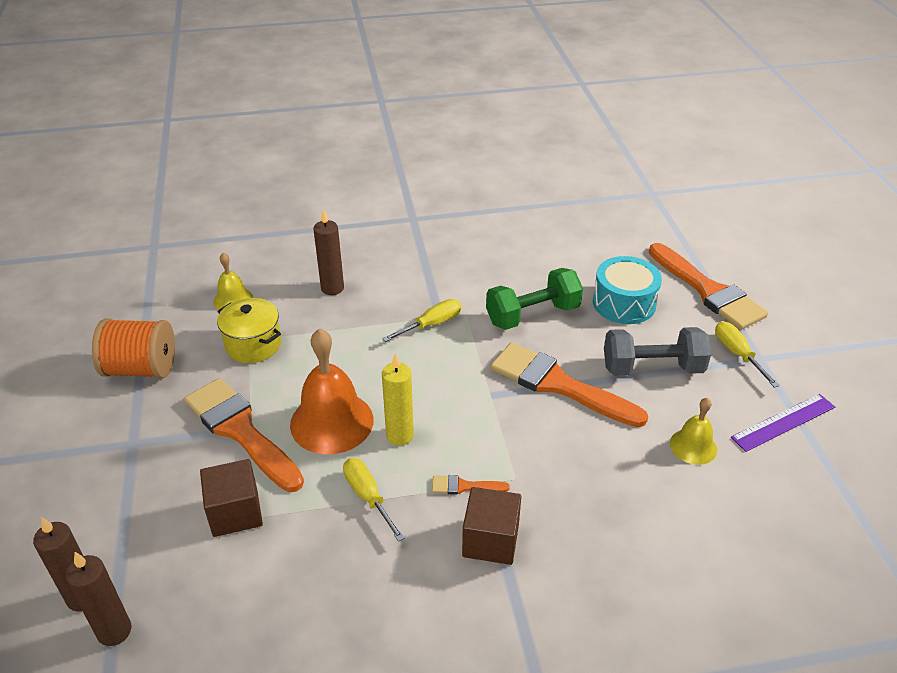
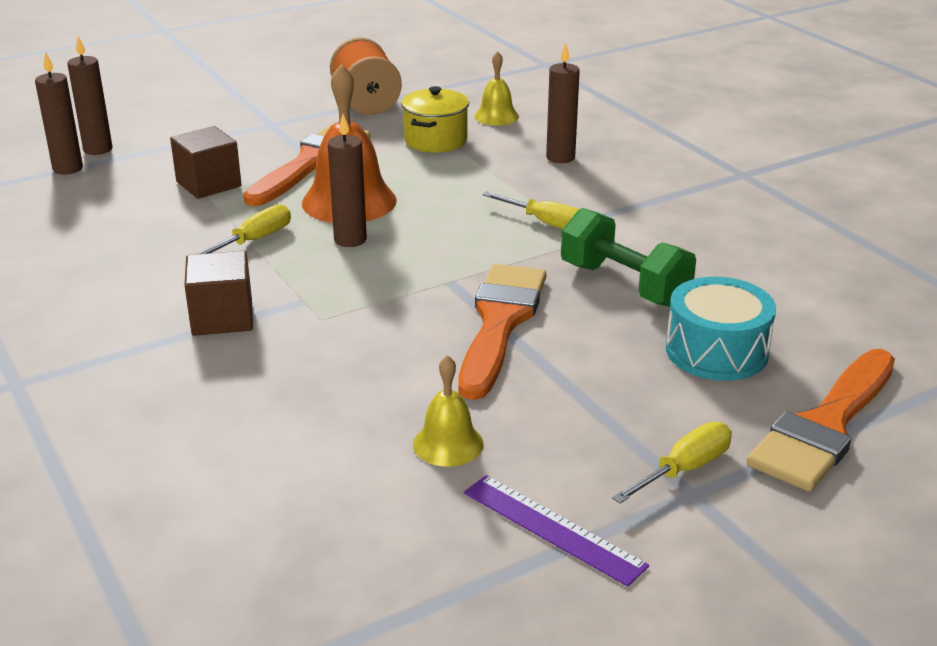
camera: 70 degrees right, 10 degrees down
(400, 435) = (350, 240): yellow candle -> brown candle
(464, 486) = (293, 289): orange brush -> none
(652, 368) = (588, 392): grey dumbbell -> none

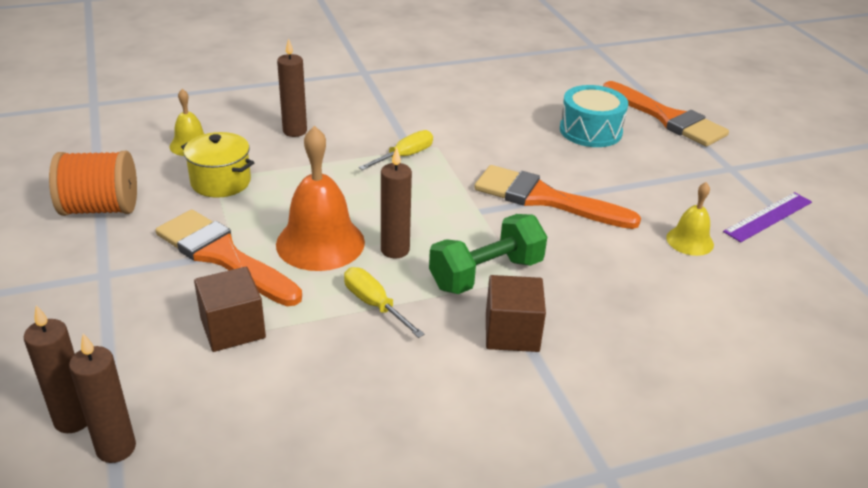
camera: 80 degrees left, 5 degrees up
(624, 284) = (504, 144): green dumbbell -> green dumbbell (486, 274)
(684, 470) = (709, 166): yellow screwdriver -> none

